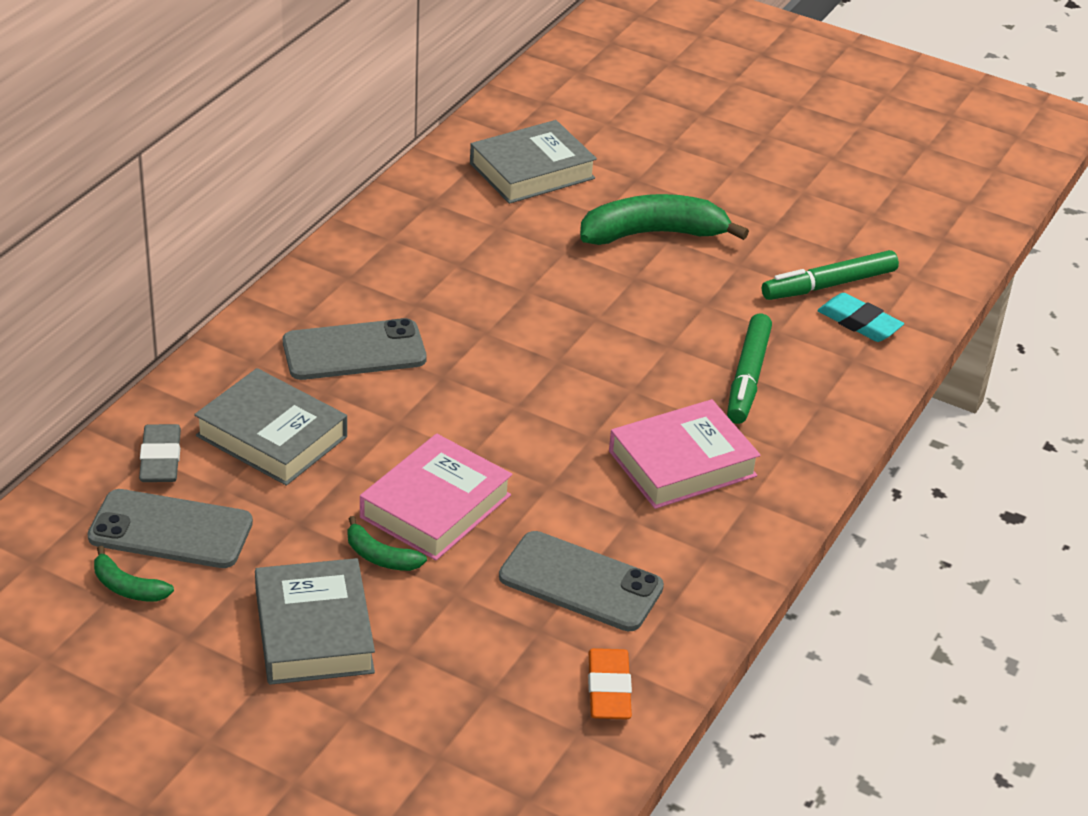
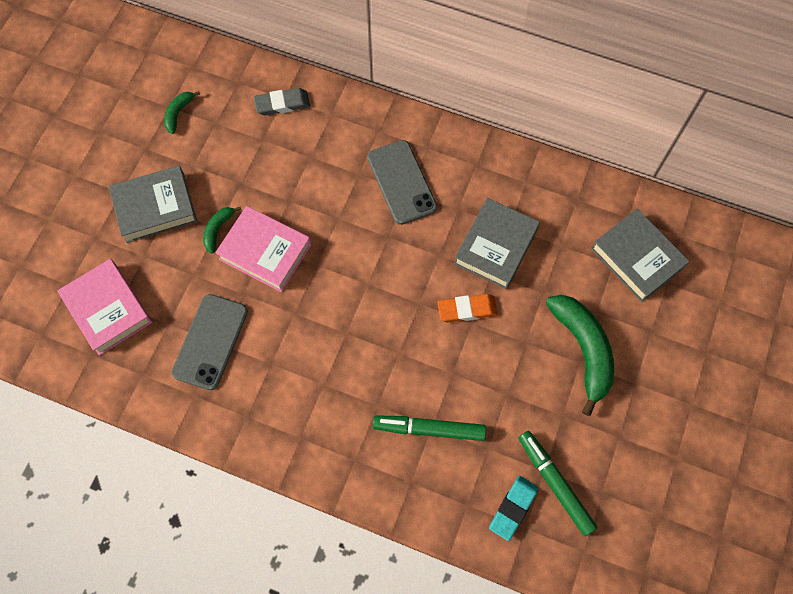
camera: 85 degrees right, 30 degrees up
(170, 530) = (225, 122): grey phone -> none
(271, 436) = (312, 154): grey book -> grey book (496, 246)
(609, 689) = (124, 367): orange eraser -> orange eraser (467, 309)
(682, 463) = (329, 392): pink book -> pink book (108, 309)

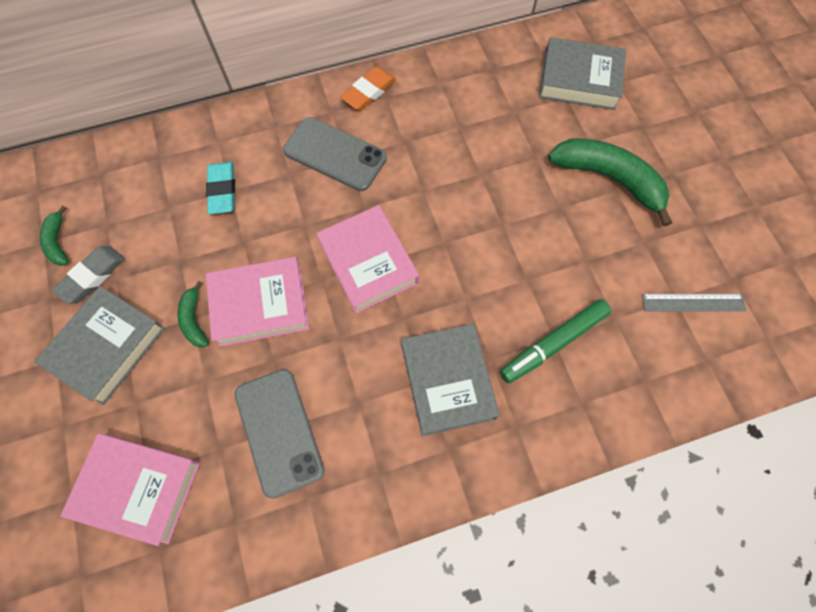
camera: 40 degrees left, 0 degrees up
(282, 104) = (161, 163): grey eraser -> grey eraser (92, 276)
(357, 277) = (368, 262): none -> pink book
(467, 309) = (488, 217): orange eraser -> orange eraser (369, 92)
(496, 246) = (463, 149): grey book -> grey book (447, 381)
(513, 508) = (683, 351): turquoise eraser -> turquoise eraser (222, 190)
(555, 483) = (693, 303): green marker -> grey ruler

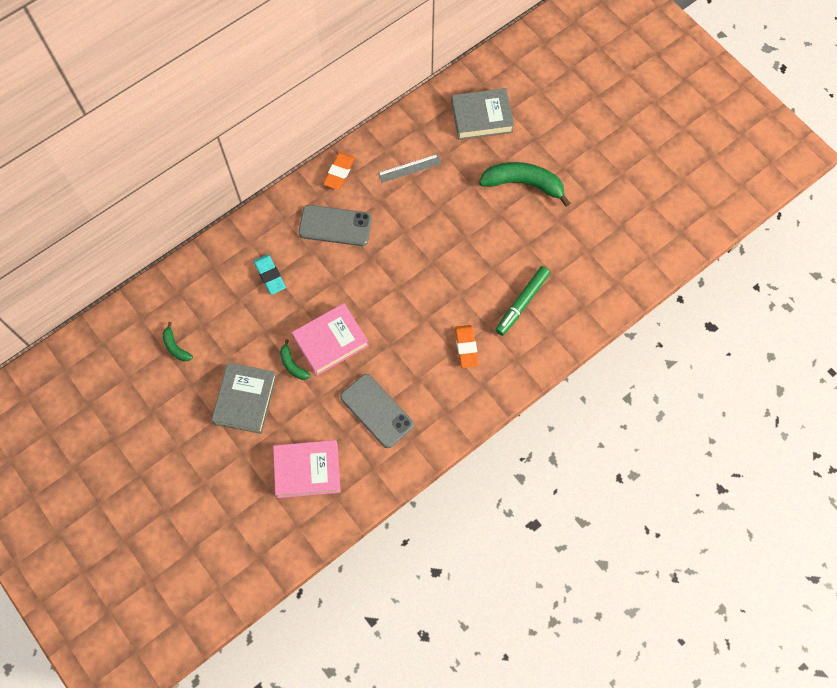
camera: 20 degrees left, 0 degrees up
(92, 276) = (211, 361): grey eraser -> none
(368, 262) = (388, 291): pink book -> none
(447, 381) = (466, 347): grey book -> orange eraser
(693, 303) = (599, 249): grey ruler -> grey ruler (409, 168)

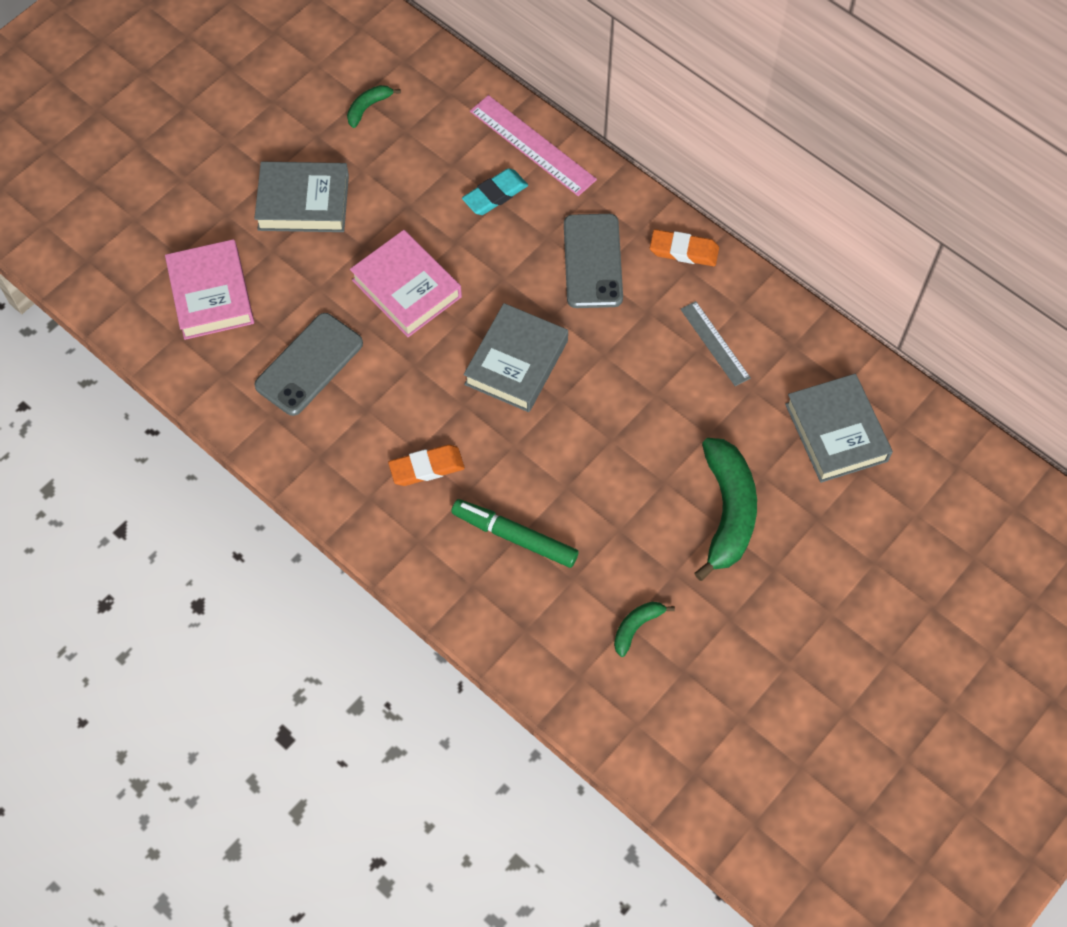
camera: 80 degrees right, 5 degrees down
(235, 246) = (532, 145): none -> pink ruler
(292, 365) = (363, 248): green banana -> green banana (636, 627)
(400, 283) = (516, 362): none -> grey book

